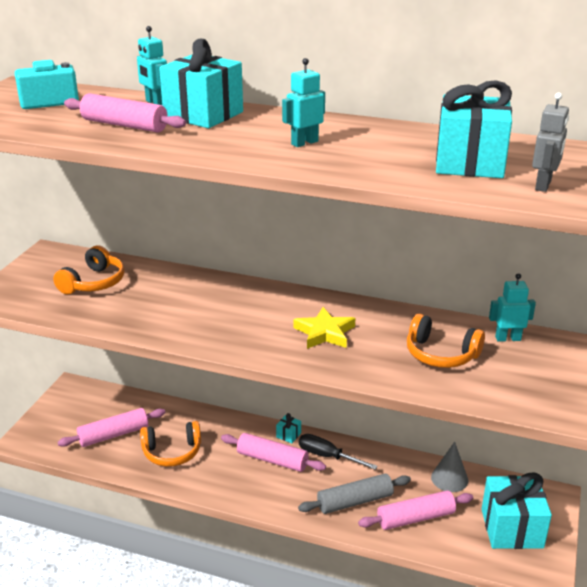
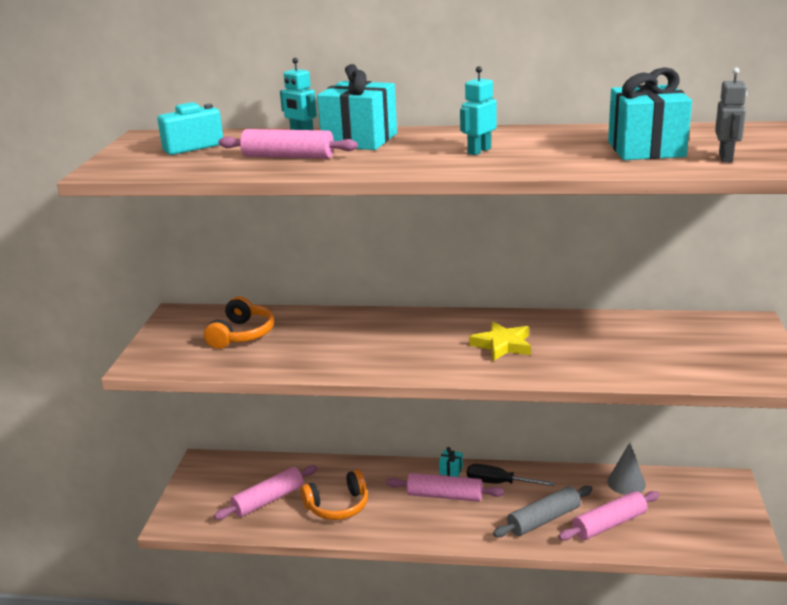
camera: 10 degrees left, 5 degrees down
(440, 354) = (623, 347): orange headphones -> none
(508, 338) = (678, 325): turquoise robot -> none
(511, 528) = (704, 517): turquoise gift -> none

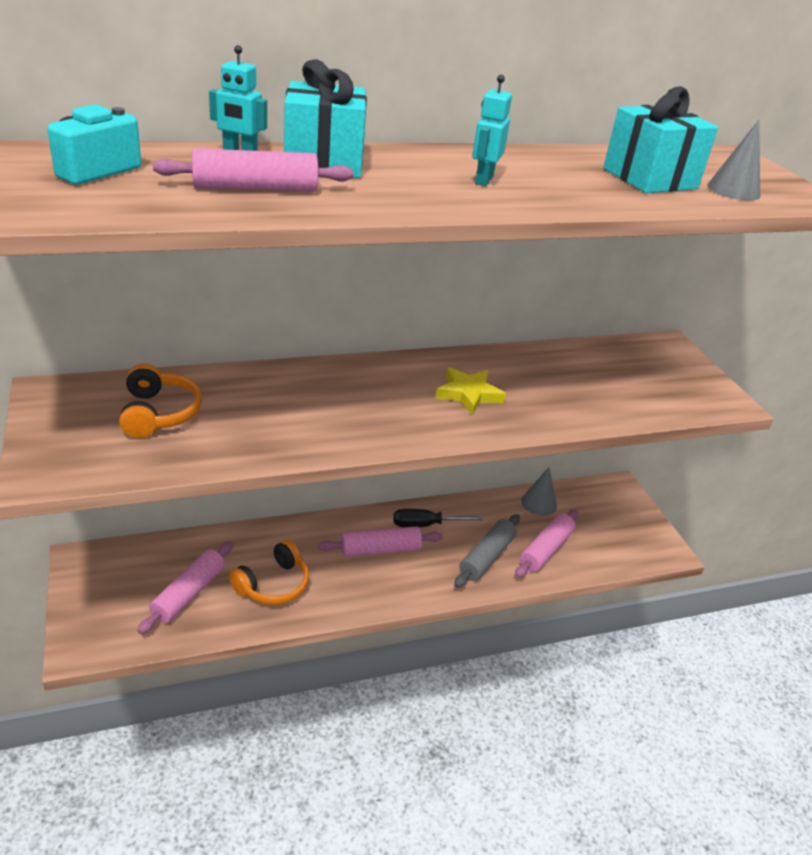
camera: 30 degrees left, 10 degrees up
(451, 470) = (372, 519): turquoise gift -> none
(726, 158) = (733, 190): grey robot -> grey cone

